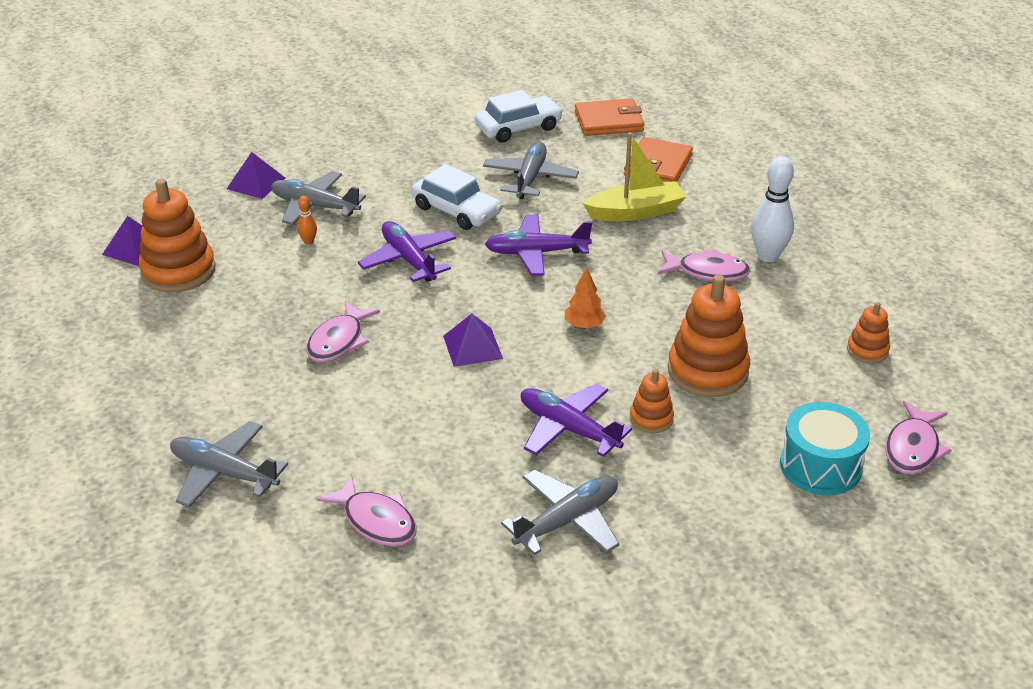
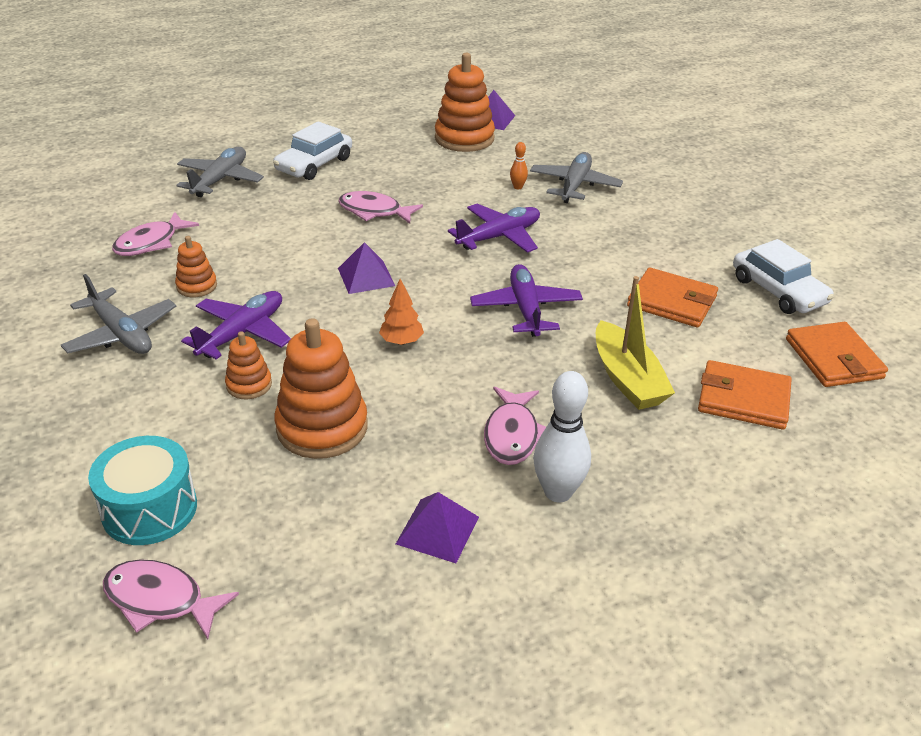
camera: 85 degrees right, 0 degrees up
(256, 183) = (603, 156): purple pyramid -> purple pyramid (438, 530)
(456, 210) = (591, 258): white car -> white car (314, 164)
(530, 178) = (672, 302): grey plane -> orange wallet
(867, 350) = (357, 576): orange stacking toy -> orange stacking toy (197, 286)

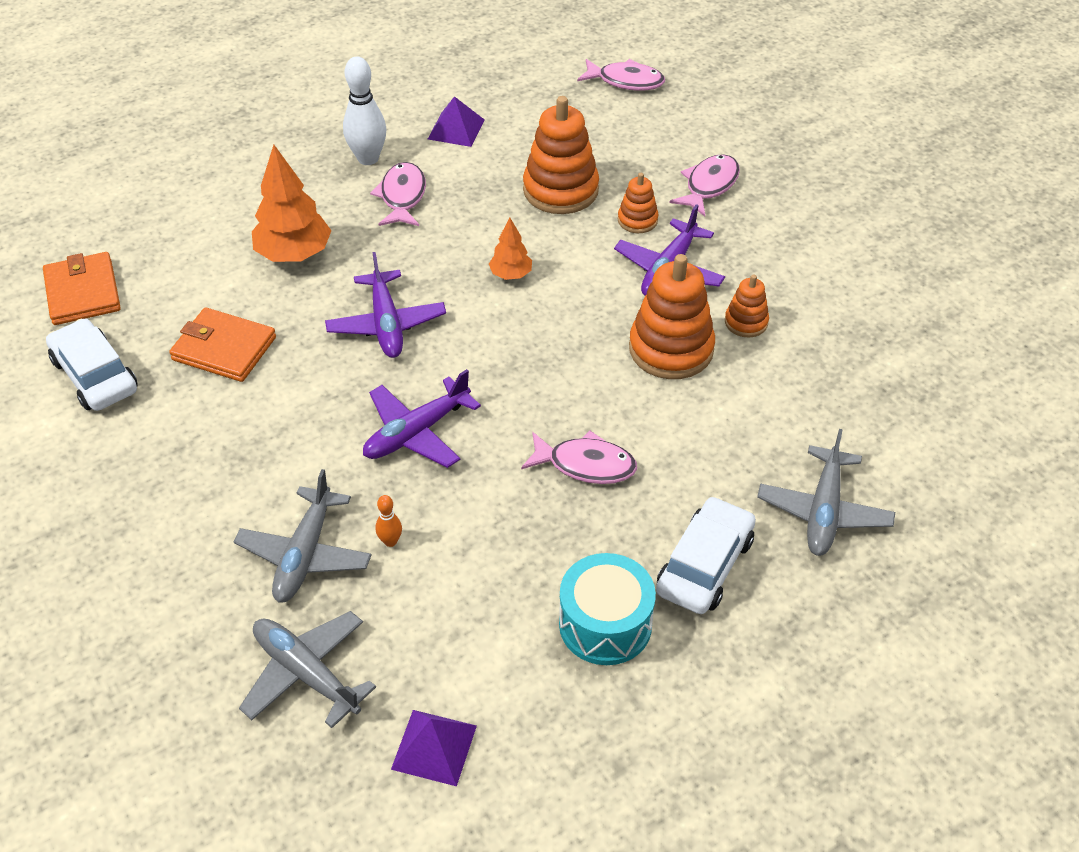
camera: 175 degrees right, 10 degrees up
(121, 334) = (784, 259): grey plane -> grey plane (306, 673)
(149, 509) = (664, 126): turquoise drum -> turquoise drum (605, 624)
(151, 243) = (837, 380): pink fish -> pink fish (709, 186)
(366, 277) = (567, 352): purple pyramid -> none
(464, 138) = (480, 671): orange stacking toy -> orange stacking toy (671, 349)
(627, 379) = (294, 254): yellow boat -> orange tree
(743, 399) = (192, 243): orange wallet -> none

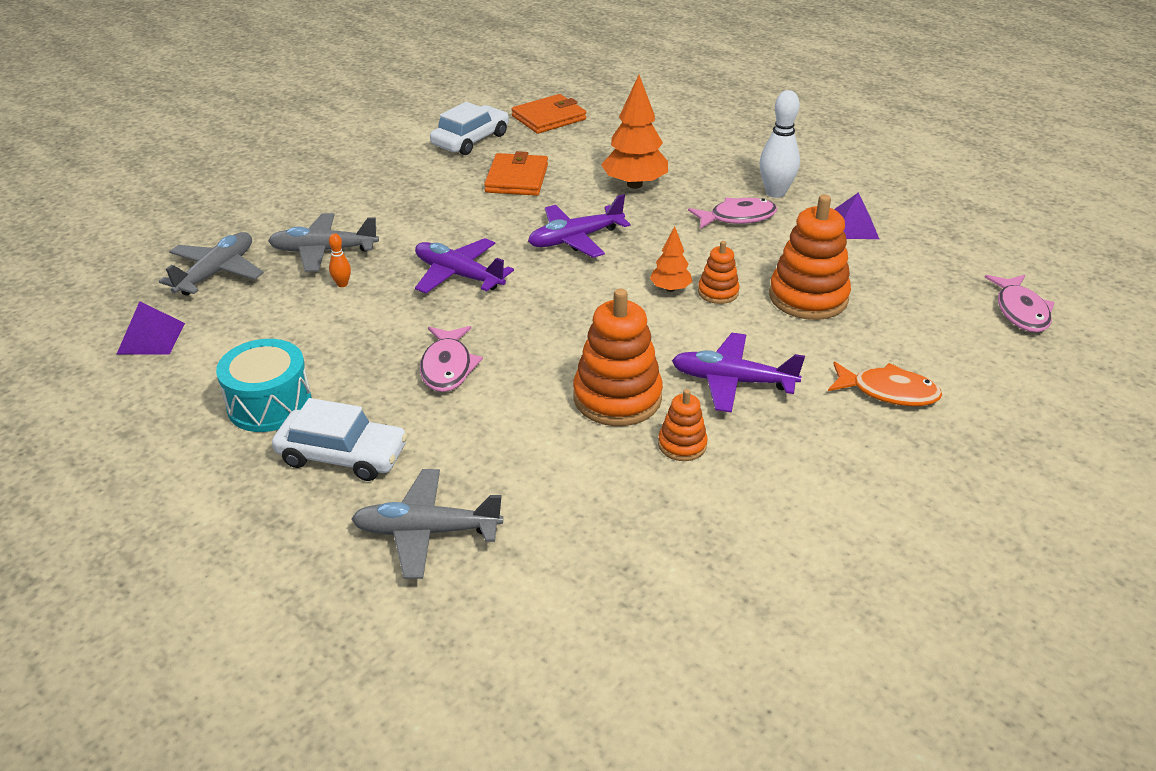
camera: 75 degrees right, 10 degrees down
(637, 220) = (796, 350): orange stacking toy -> orange stacking toy (718, 292)
(709, 186) = (888, 392): pink fish -> orange fish

